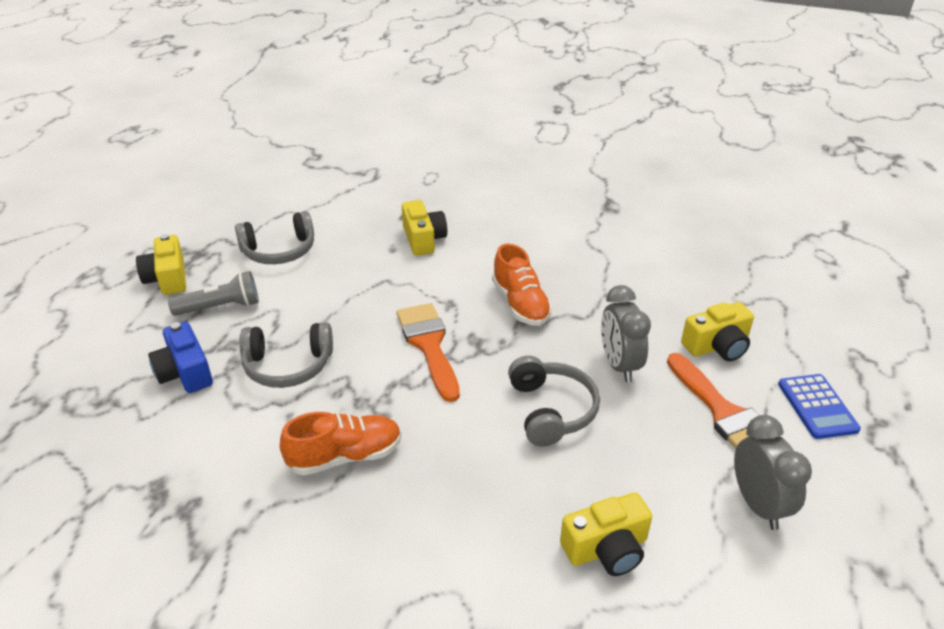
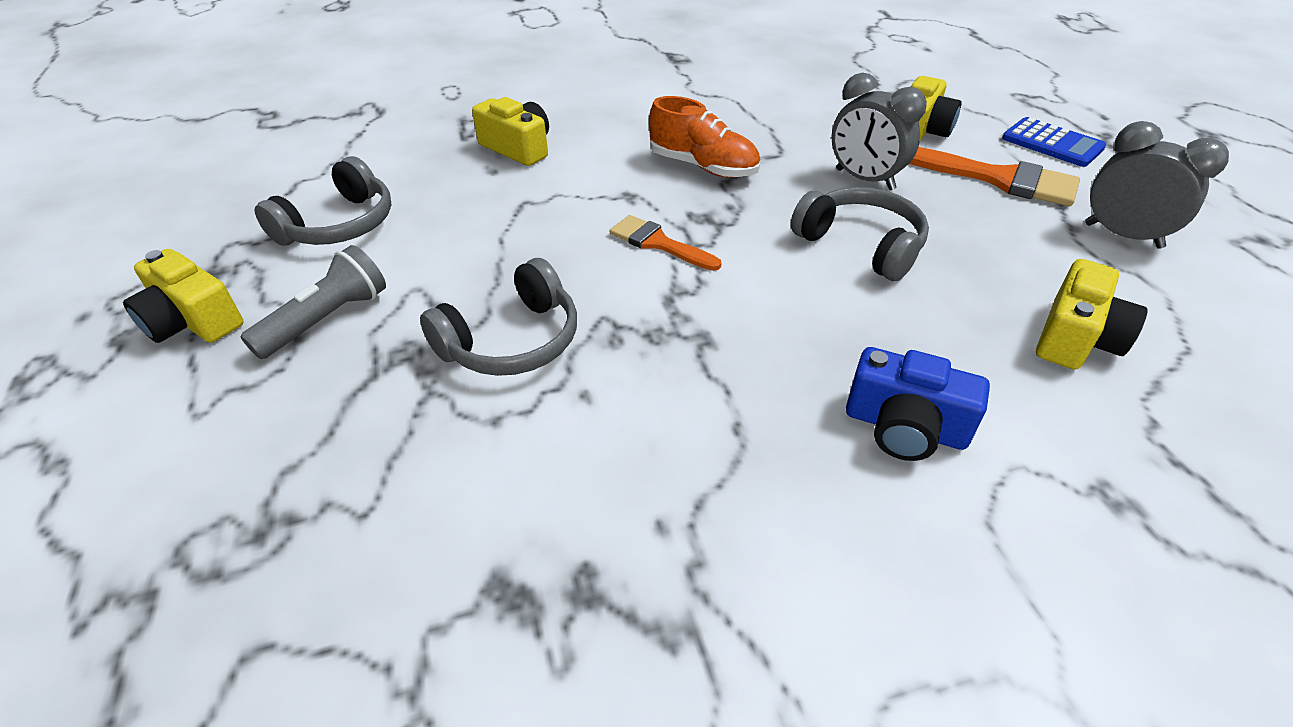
camera: 35 degrees left, 5 degrees up
(185, 372) = (365, 420): blue camera -> blue camera (905, 427)
(345, 456) = (714, 401): orange shoe -> none
(428, 345) = (658, 243): orange brush -> orange brush, size x0.64

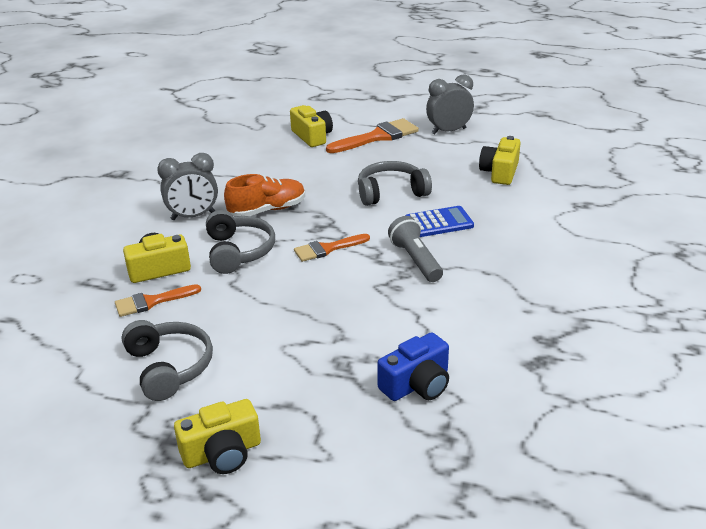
camera: 60 degrees left, 10 degrees down
(327, 319) = (280, 389): grey flashlight -> grey flashlight (415, 260)
(454, 168) = (152, 302): none -> orange brush
(512, 341) = (368, 321): grey headphones -> grey headphones (239, 251)
(864, 179) = (338, 169): grey clock -> grey clock (193, 216)
(905, 427) = (517, 231): blue camera -> blue camera (417, 384)
(1052, 143) = (365, 111): blue calculator -> blue calculator (439, 223)
(1076, 338) = (500, 172): yellow camera -> yellow camera turned 135 degrees counterclockwise

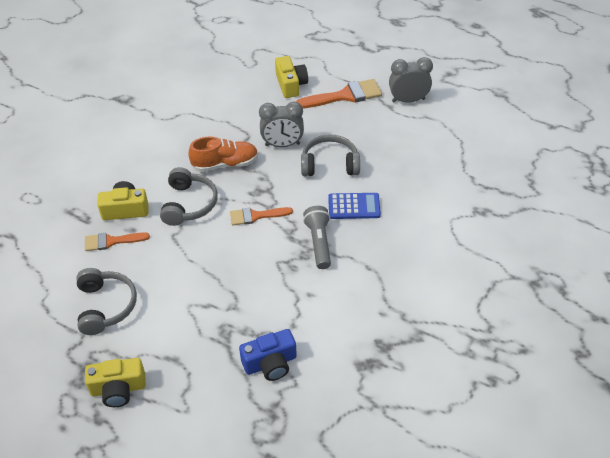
camera: 15 degrees right, 15 degrees up
(193, 216) = (167, 159): grey clock -> grey clock (282, 144)
(500, 172) = (429, 159): yellow camera -> none

